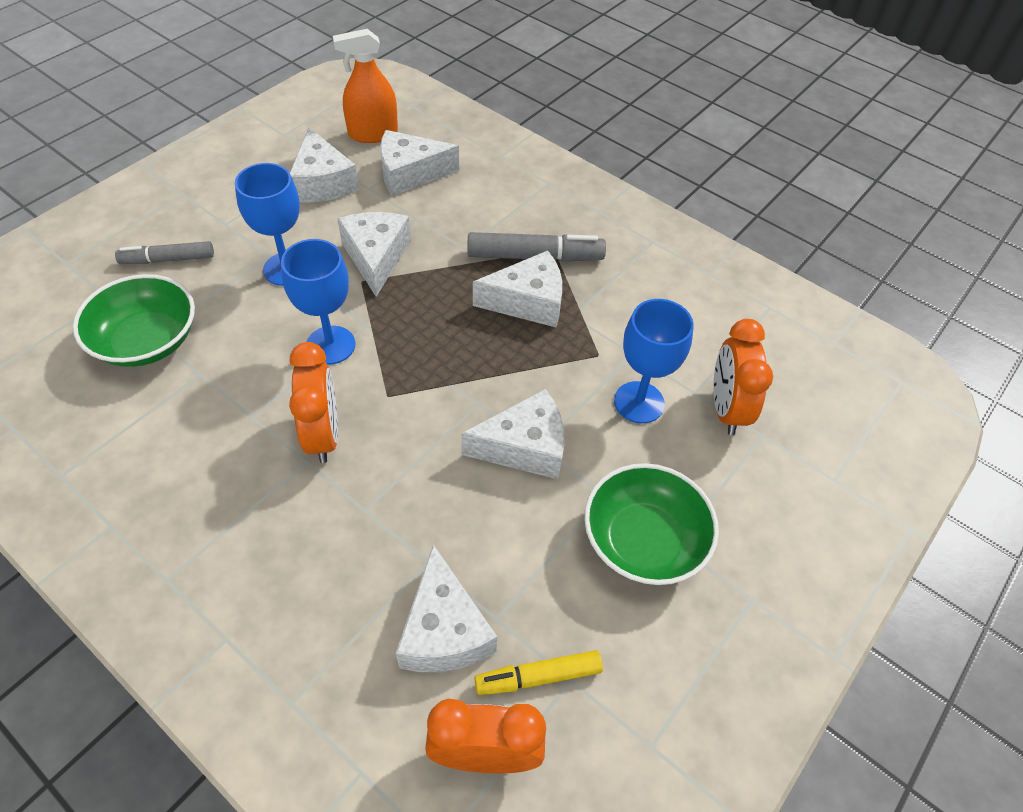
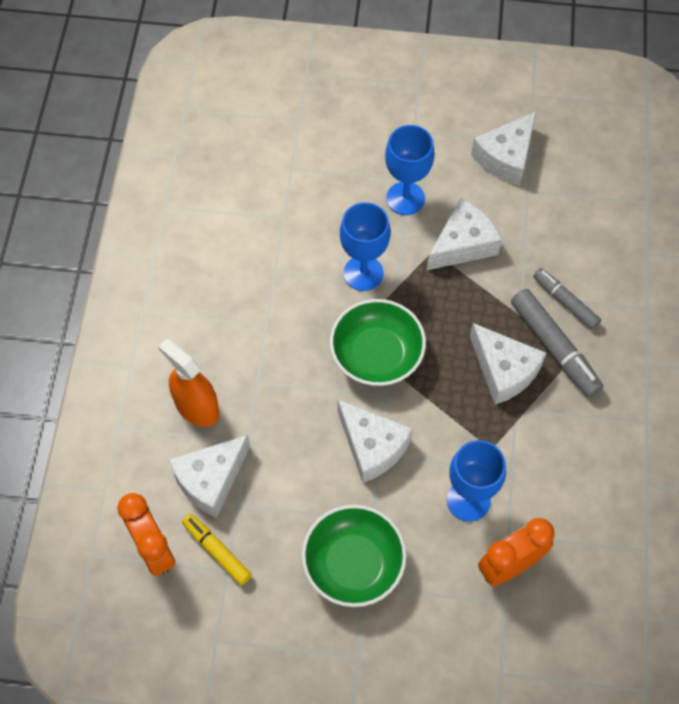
camera: 60 degrees right, 10 degrees up
(147, 341) = (284, 169): green bowl -> green bowl (376, 355)
(168, 259) = (355, 125): grey marker -> grey marker (565, 302)
(323, 435) = (292, 320): orange clock -> none
(373, 134) = (589, 150): orange spray bottle -> orange spray bottle (197, 407)
(410, 174) = (567, 206): white cheese -> none

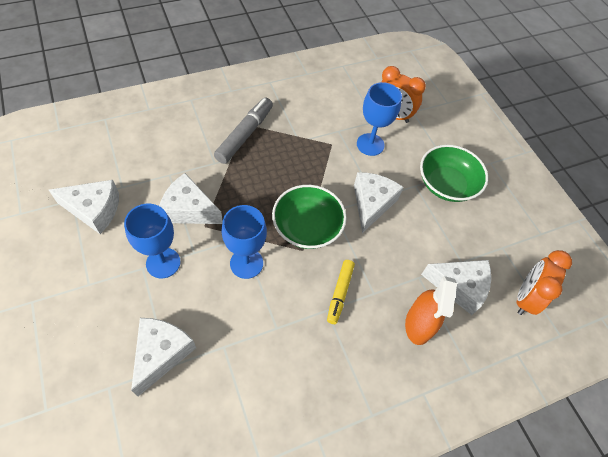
camera: 125 degrees left, 5 degrees down
(217, 551) = (497, 259): yellow marker -> yellow marker (340, 293)
(504, 370) = (276, 154): white cheese -> white cheese (161, 353)
(565, 302) = (208, 139): grey marker -> none

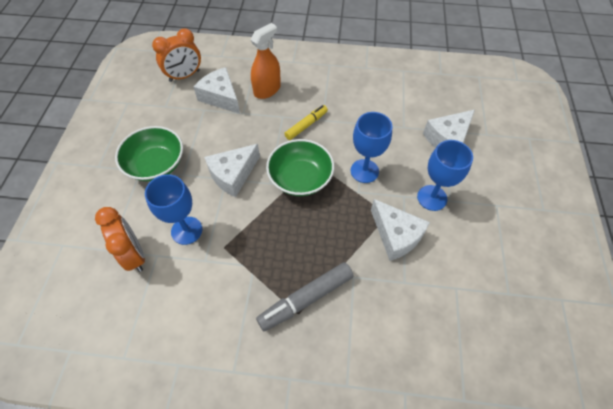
camera: 145 degrees left, 0 degrees up
(94, 210) = (487, 272): white cheese -> none

